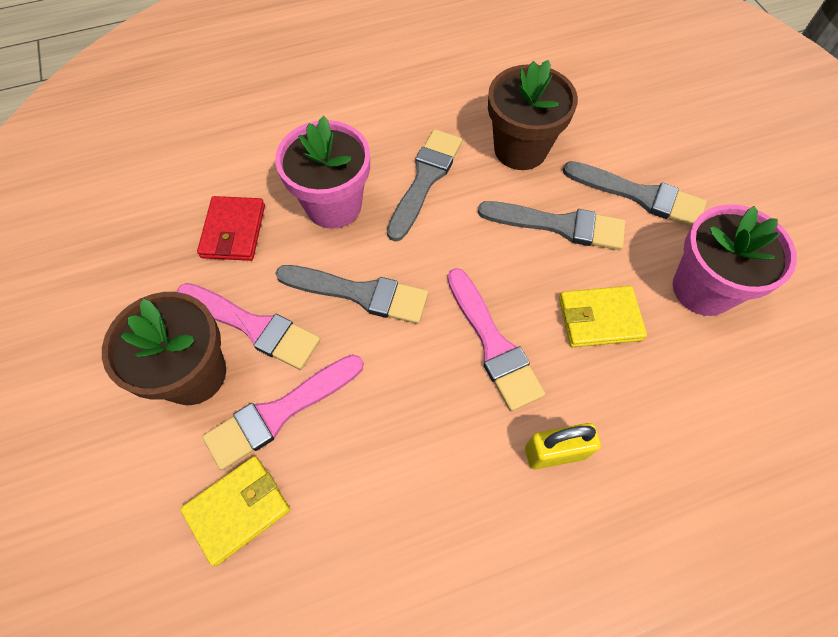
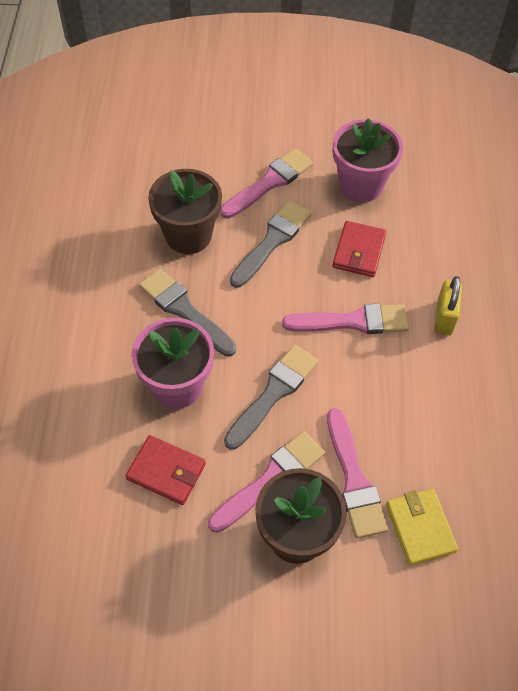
camera: 70 degrees left, 5 degrees down
(599, 318) = (359, 251): yellow wallet -> red wallet
(639, 195) = (269, 183): grey brush -> pink brush

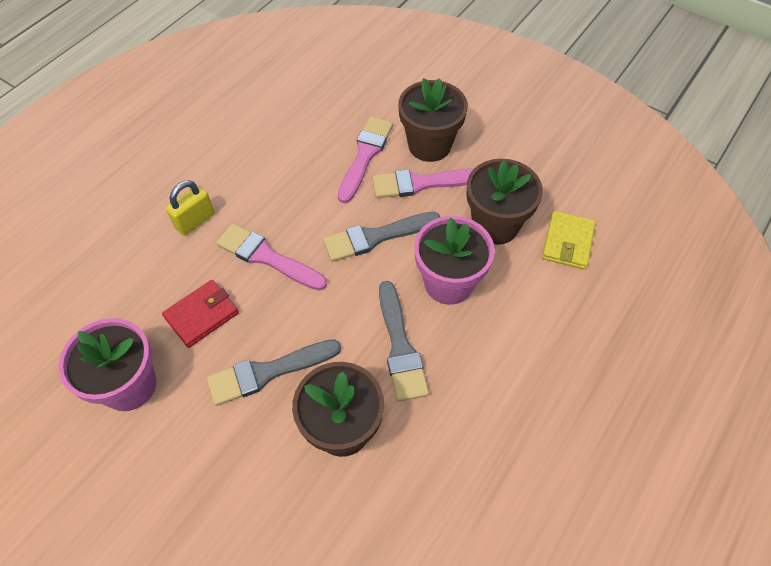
camera: 145 degrees left, 0 degrees up
(166, 472) = (495, 225): red wallet -> brown flower pot
(269, 183) = (212, 446): pink brush -> none
(420, 528) = (347, 112): yellow wallet -> yellow wallet (567, 242)

